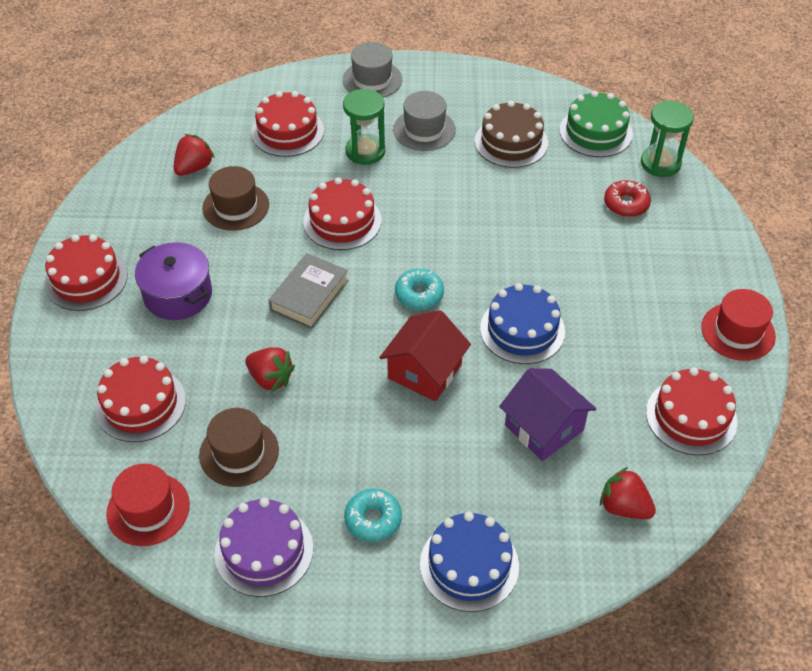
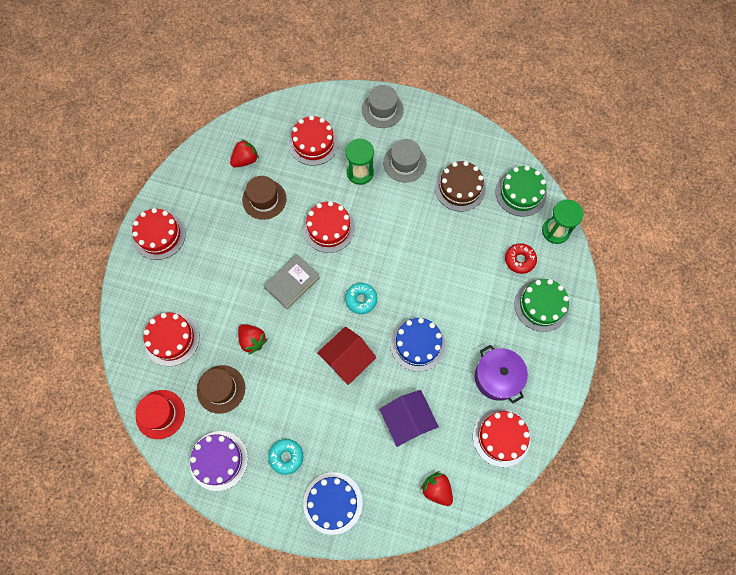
camera: 15 degrees right, 20 degrees up
(178, 295) = (212, 262): purple pot -> purple pot (497, 377)
(678, 248) = (541, 305): none -> green cake
(738, 331) = (555, 381): red hat -> none

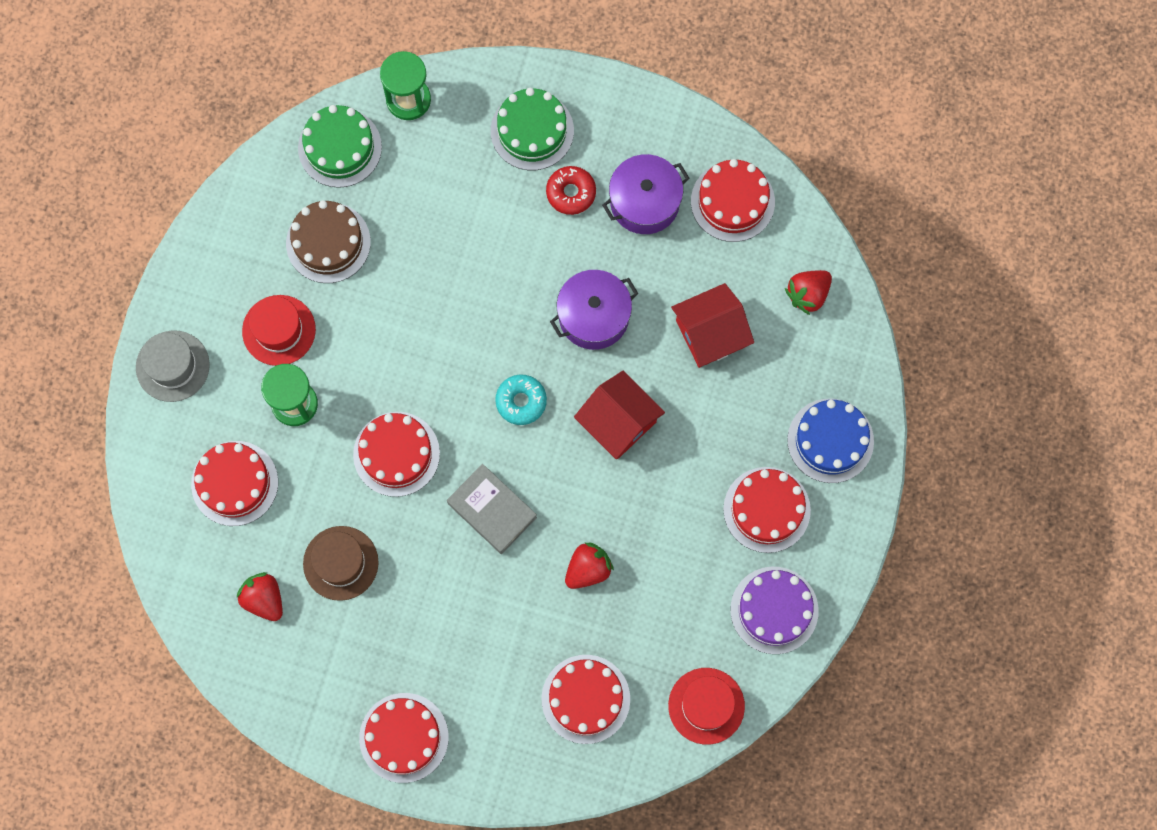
camera: 90 degrees left, 5 degrees up
(221, 389) = (666, 614): brown hat -> none
(286, 457) = (766, 509): turquoise donut -> red cake
(404, 163) = (279, 330): grey hat -> red hat
(407, 420) = (710, 333): purple house -> red house
(417, 344) = (594, 316): blue cake -> purple pot
(519, 260) = (457, 157): red donut -> red donut (571, 193)

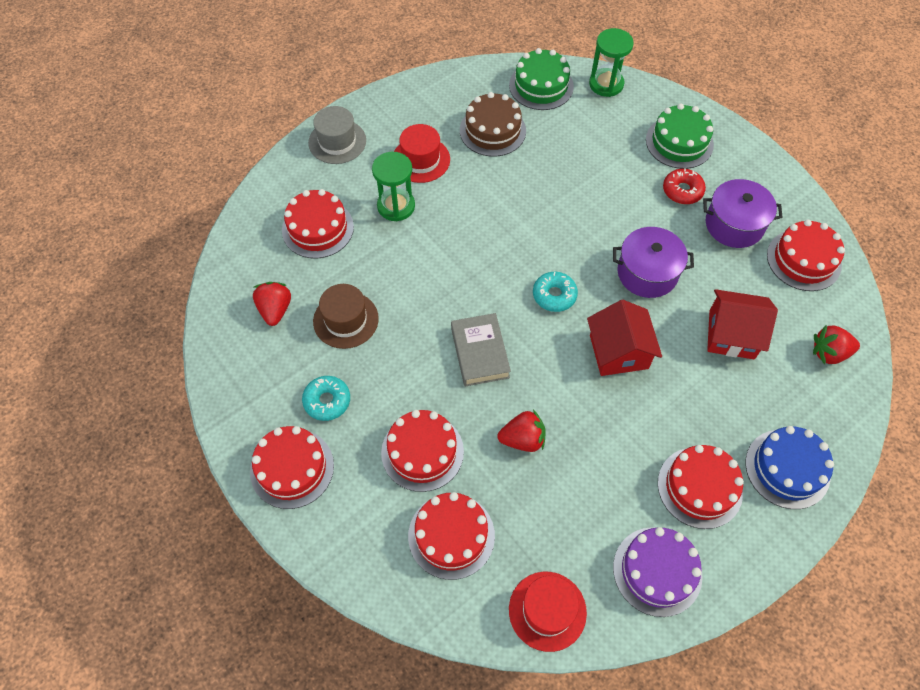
camera: 35 degrees right, 15 degrees down
(386, 655) = (327, 401): none -> turquoise donut
(396, 454) = (440, 275): red cake -> red cake (422, 452)

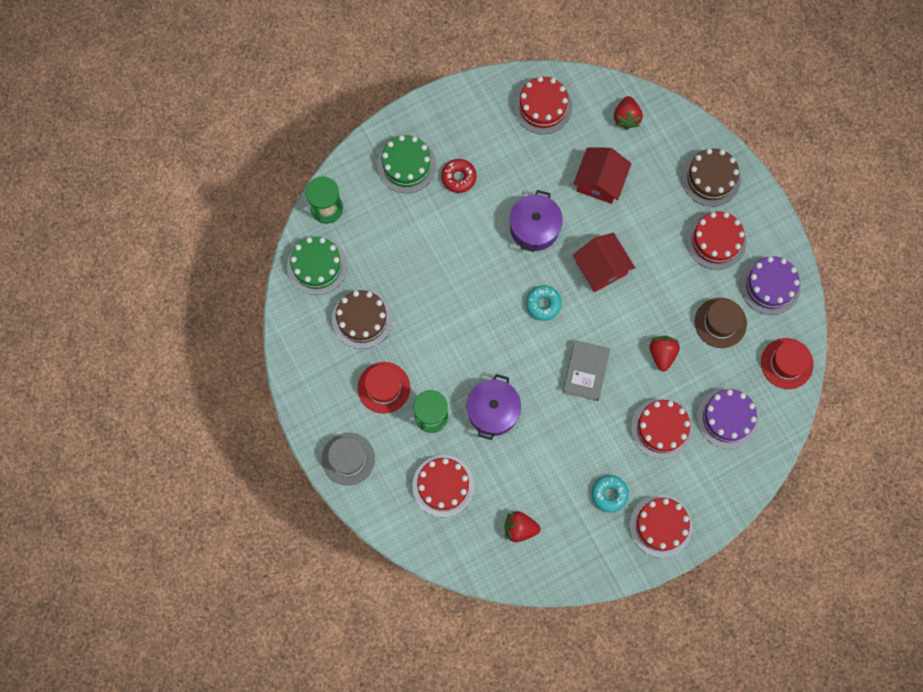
camera: 80 degrees left, 15 degrees up
(346, 320) = (539, 472): brown hat -> brown hat (720, 322)
(451, 535) = (727, 418): red cake -> purple cake
(480, 353) = (585, 371): grey book -> grey book turned 75 degrees counterclockwise
(618, 351) = (601, 268): red house -> red house turned 60 degrees clockwise
(734, 224) = (500, 147): purple pot -> purple pot (493, 411)
(787, 468) = (711, 178): blue cake -> brown cake

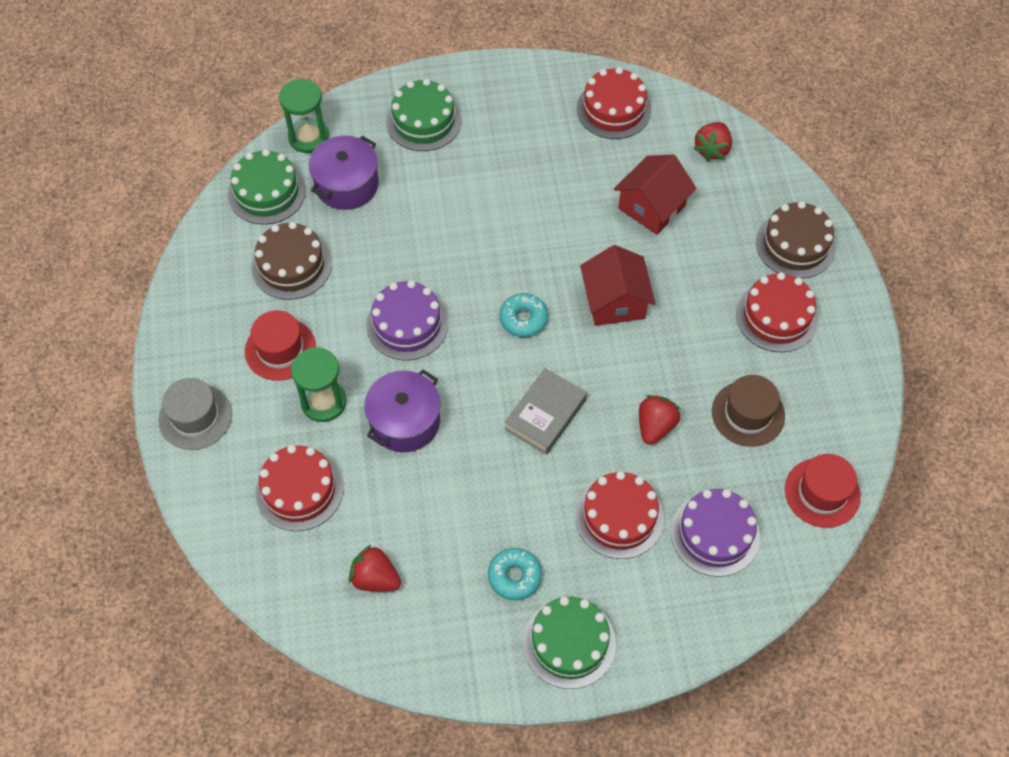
camera: 20 degrees right, 15 degrees down
(458, 177) = (480, 152): red donut -> none
(534, 228) = (549, 232): purple pot -> purple pot (347, 184)
(660, 526) = (569, 643): red cake -> green cake
(770, 285) = (831, 391): purple cake -> purple cake (407, 324)

